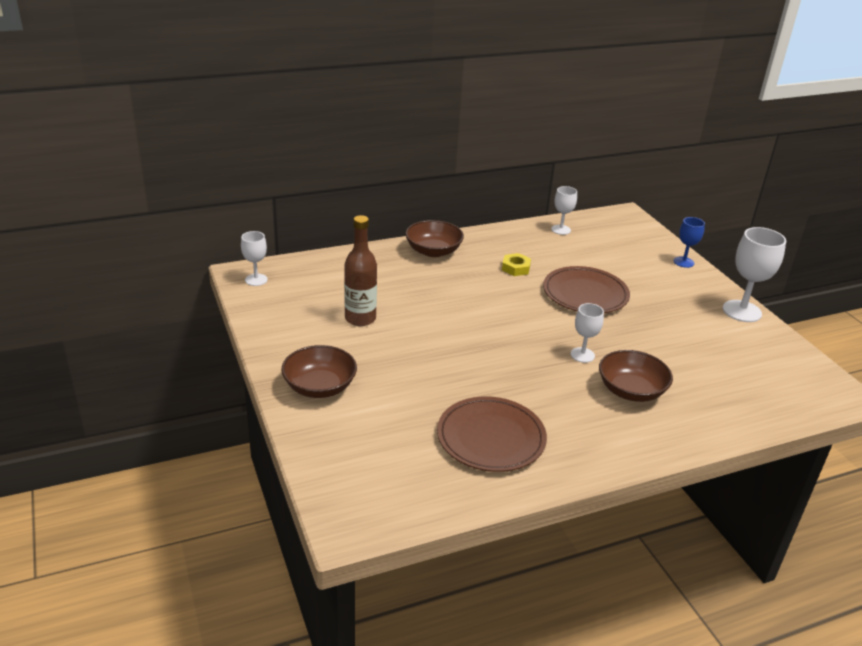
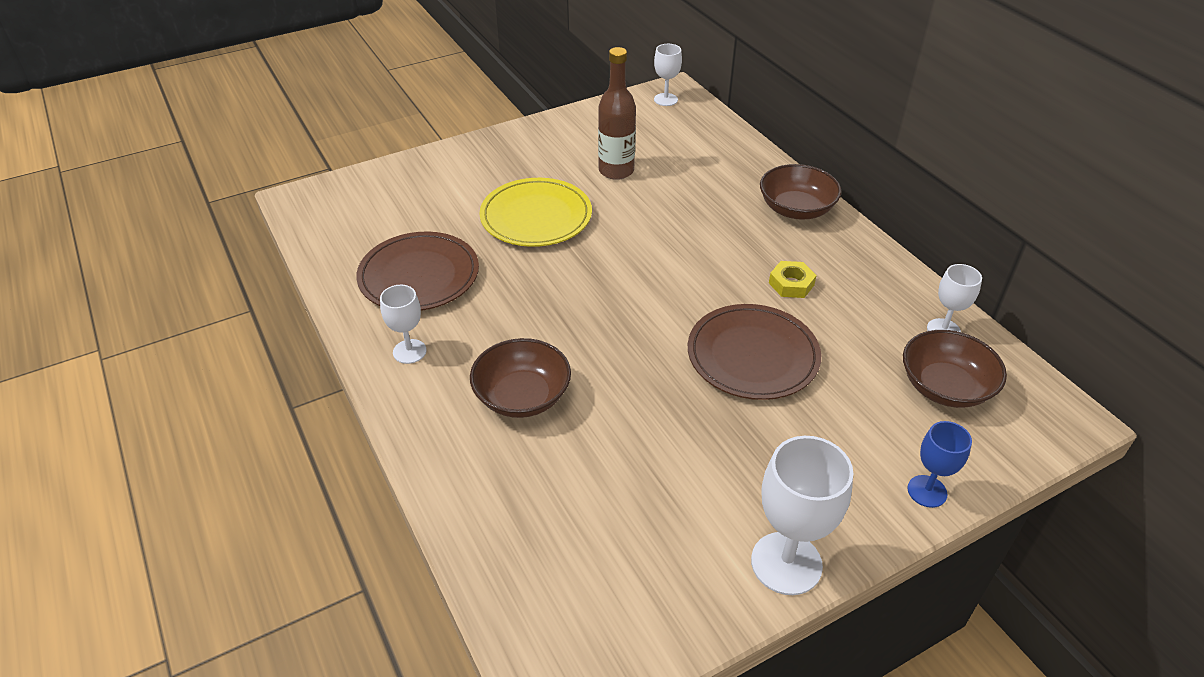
camera: 85 degrees right, 10 degrees up
(319, 387) = (489, 161): brown bowl -> brown bowl (945, 387)
(417, 366) = (536, 217): none -> yellow plate
(582, 355) = (593, 350): white goblet -> white goblet (409, 351)

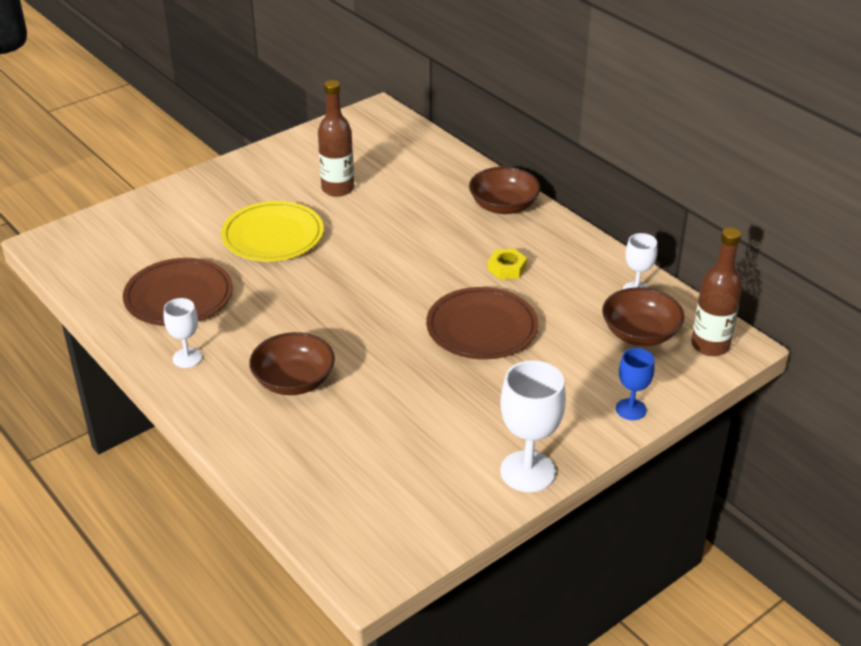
camera: 10 degrees left, 5 degrees down
(665, 99) = (371, 120): white goblet -> none
(1033, 415) = (710, 345): none -> brown bottle

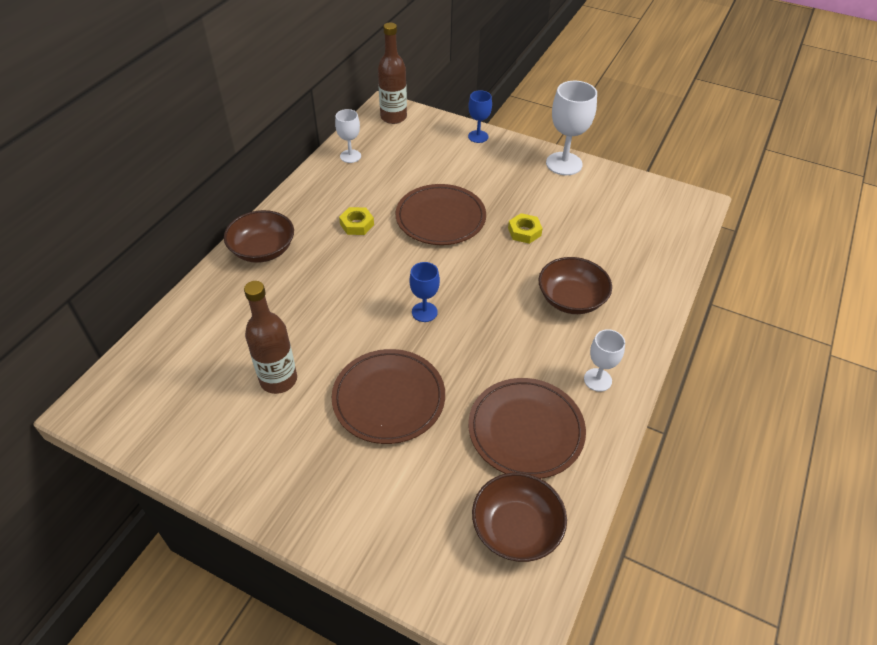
camera: 115 degrees left, 10 degrees up
(273, 236) = (389, 398): yellow plate -> brown plate
(352, 279) = (424, 312): none -> blue goblet
(418, 384) = (524, 232): none -> yellow nut
(640, 333) = (399, 146): brown bowl -> brown bowl (516, 528)

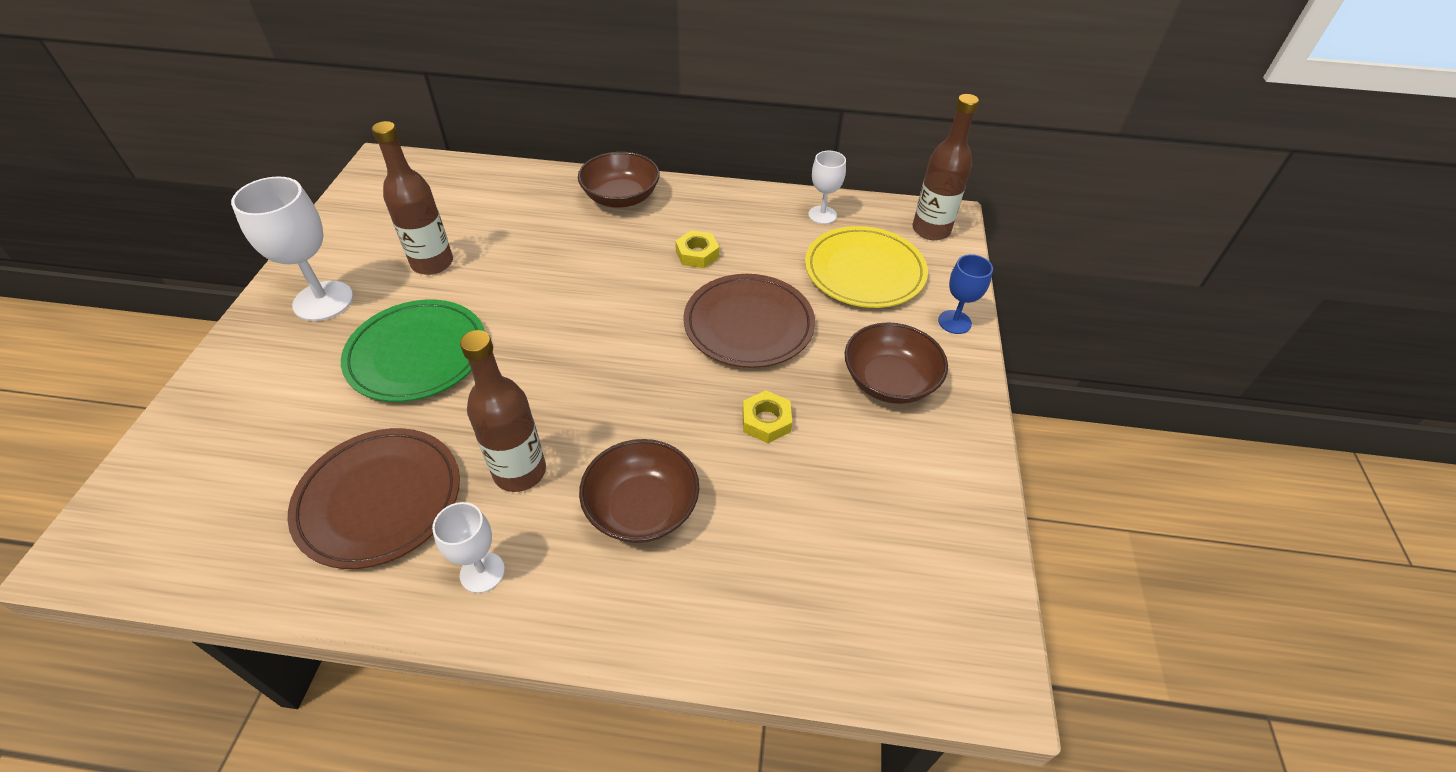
camera: 70 degrees right, 0 degrees up
(389, 398) = (417, 354): brown plate -> green plate
(417, 156) = (864, 271): none -> yellow plate
(424, 312) = (565, 351): blue goblet -> none
(516, 528) = (224, 520): brown bowl -> brown bowl (889, 381)
(525, 352) = (520, 472): none -> brown bottle
(564, 164) = (963, 440): white goblet -> white goblet (323, 301)

